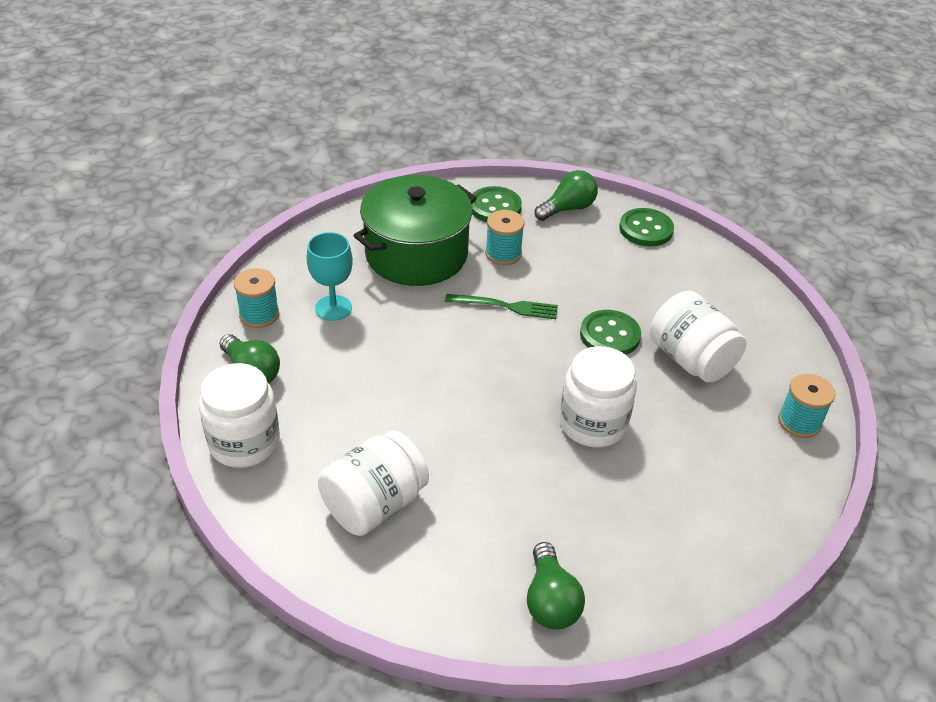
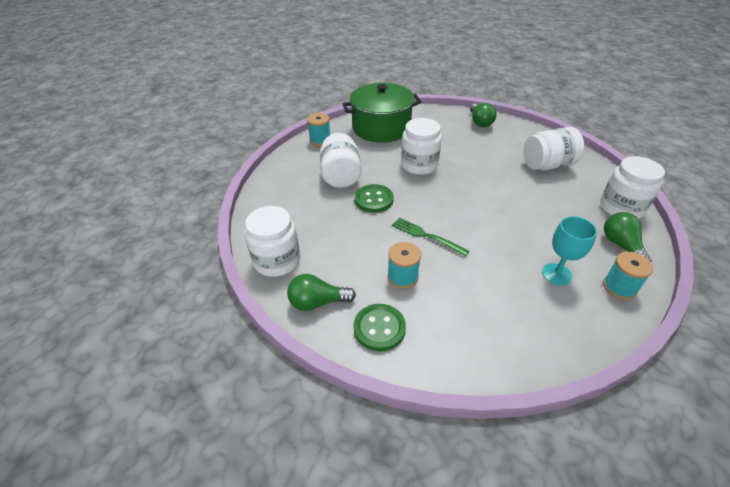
camera: 150 degrees left, 0 degrees up
(416, 254) = (474, 301): green pot -> green pot (381, 128)
(550, 601) = (480, 122): green light bulb -> green light bulb turned 150 degrees clockwise
(646, 229) = (277, 261): green button -> white jar

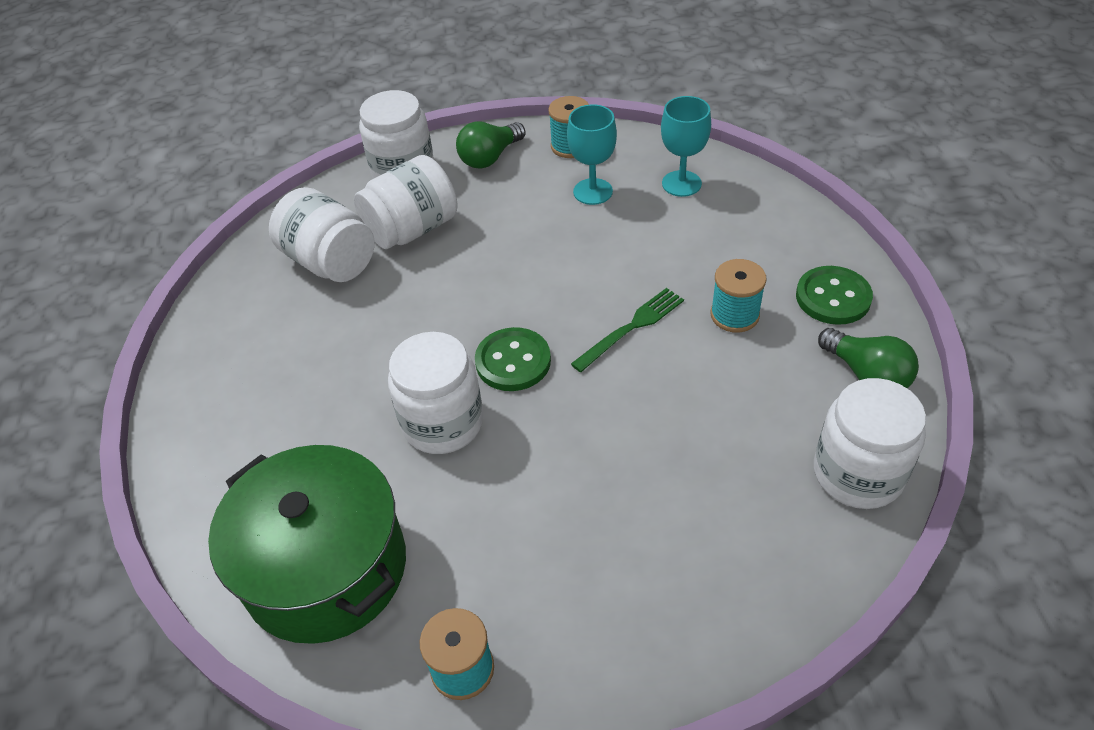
camera: 120 degrees left, 5 degrees up
(341, 176) = (571, 529): white jar -> white jar (412, 229)
(374, 200) = (601, 434): green button -> green button (513, 361)
(426, 236) = (631, 327): green fork -> green fork turned 135 degrees counterclockwise
(480, 122) = (207, 398): green light bulb -> none
(542, 322) = (681, 183): none -> turquoise goblet

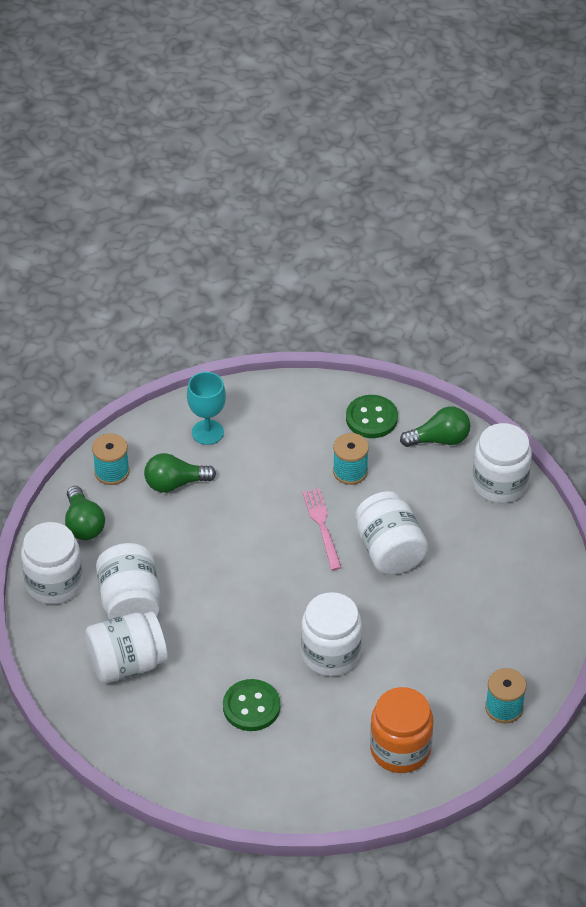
camera: 65 degrees left, 0 degrees up
(325, 568) = (400, 749): green pot -> orange jar
(513, 361) = (306, 598): green button -> green button (251, 707)
(593, 191) = (175, 483): turquoise goblet -> green light bulb
(631, 327) = (322, 526): green fork -> pink fork
(645, 407) = (389, 550): none -> white jar

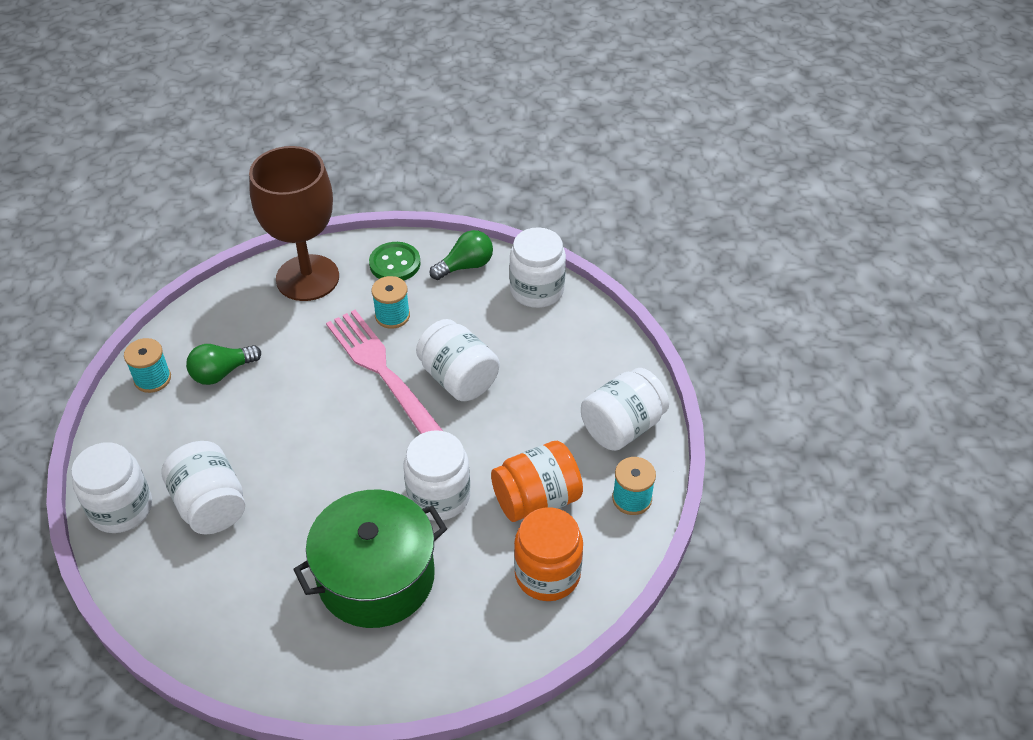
camera: 20 degrees left, 0 degrees up
(83, 524) = (137, 438): green light bulb -> none
(127, 663) = (226, 571): white jar -> white jar (622, 427)
(207, 432) = (240, 316): turquoise goblet -> none
(251, 707) = (376, 577): green button -> green pot
(283, 410) = (307, 278): none -> brown goblet
(322, 526) = (384, 373): pink fork -> pink fork, size x1.89
(417, 683) = (536, 500): none -> orange jar

